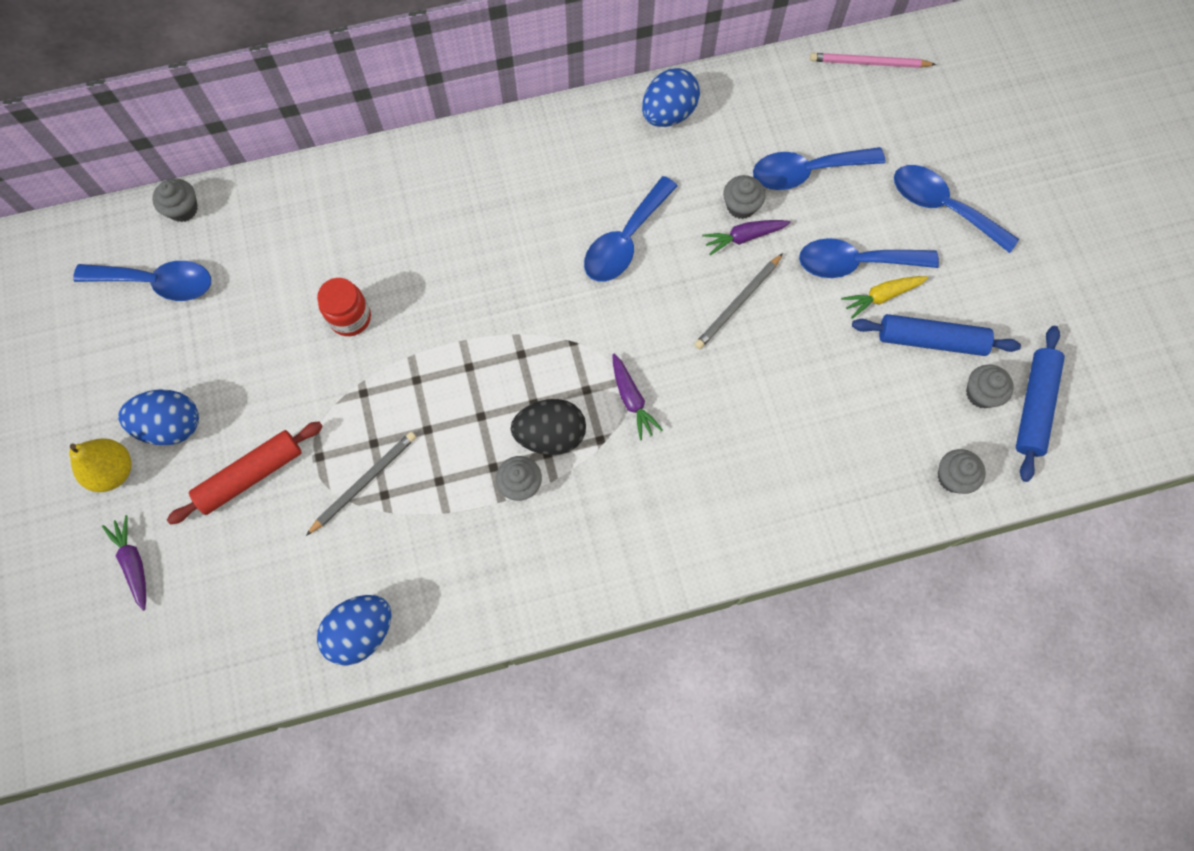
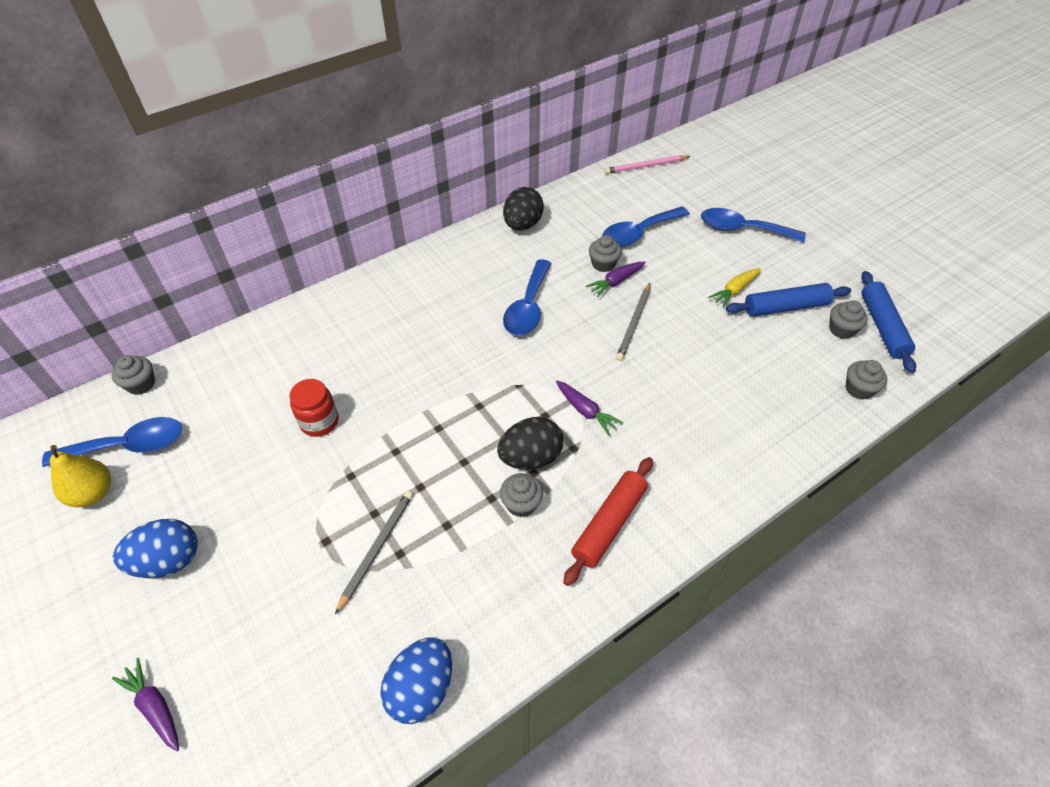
camera: 20 degrees left, 20 degrees down
(113, 471) = (114, 622): yellow pear -> yellow pear (93, 493)
(250, 476) = (262, 579): red rolling pin -> red rolling pin (609, 524)
(668, 114) = (522, 225): blue egg -> black egg
(855, 263) = (704, 276): blue spoon -> none

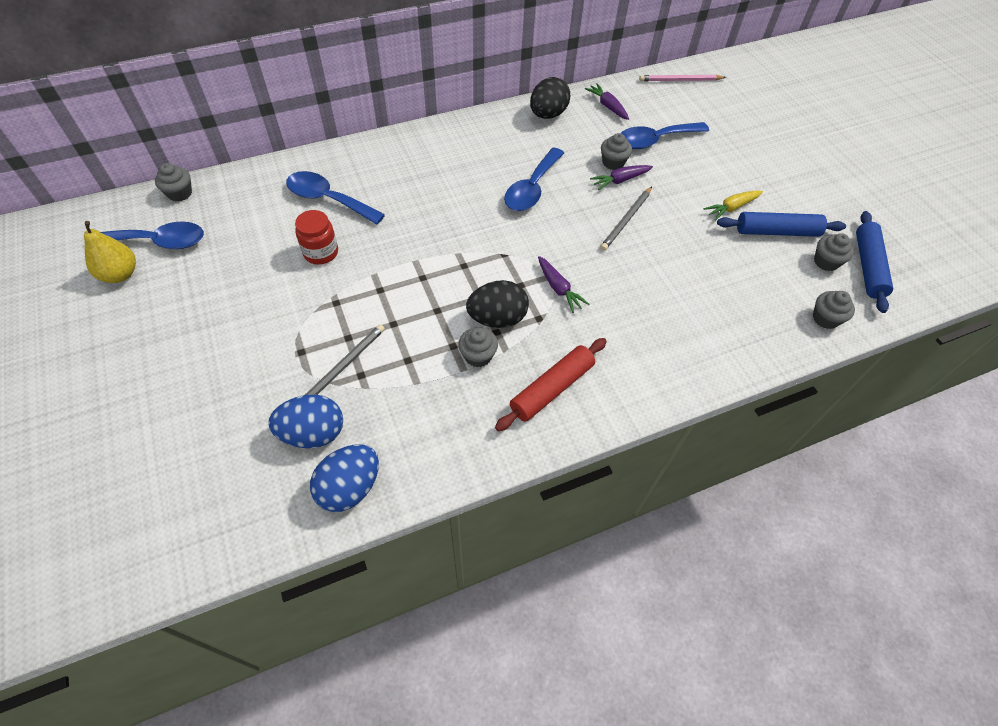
camera: 10 degrees right, 5 degrees up
(155, 707) = (130, 452): purple carrot -> purple carrot (607, 106)
(168, 561) = (168, 340): blue egg -> blue egg (313, 433)
(742, 229) = (757, 153): blue spoon -> blue spoon (328, 199)

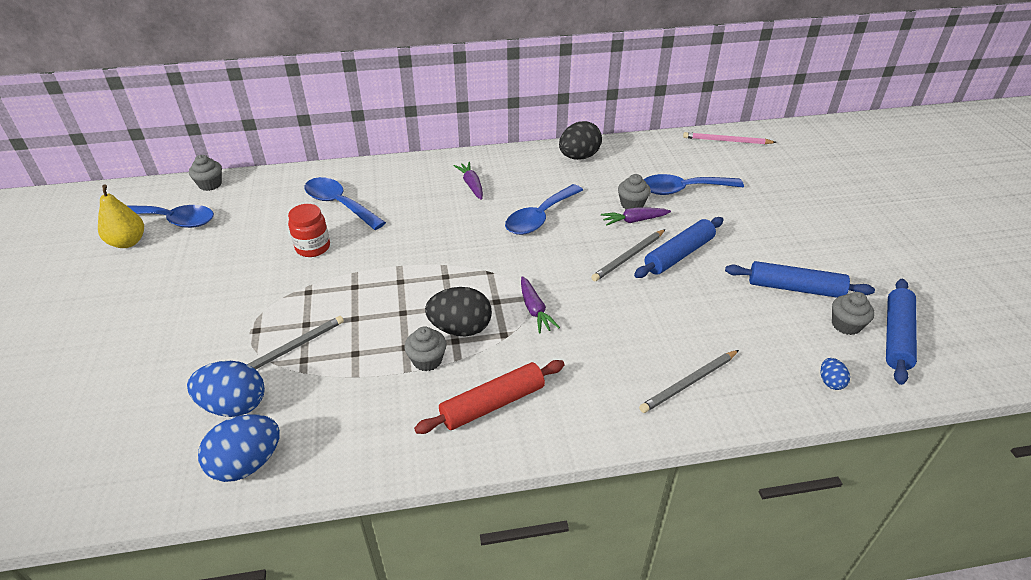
camera: 15 degrees right, 15 degrees down
(607, 106) = (642, 156): purple carrot -> purple carrot (471, 185)
(670, 211) = (679, 254): none -> blue rolling pin
(712, 339) = (689, 383): none -> grey pencil
(731, 208) = (749, 259): yellow carrot -> none
(825, 318) = (830, 382): grey cupcake -> blue egg

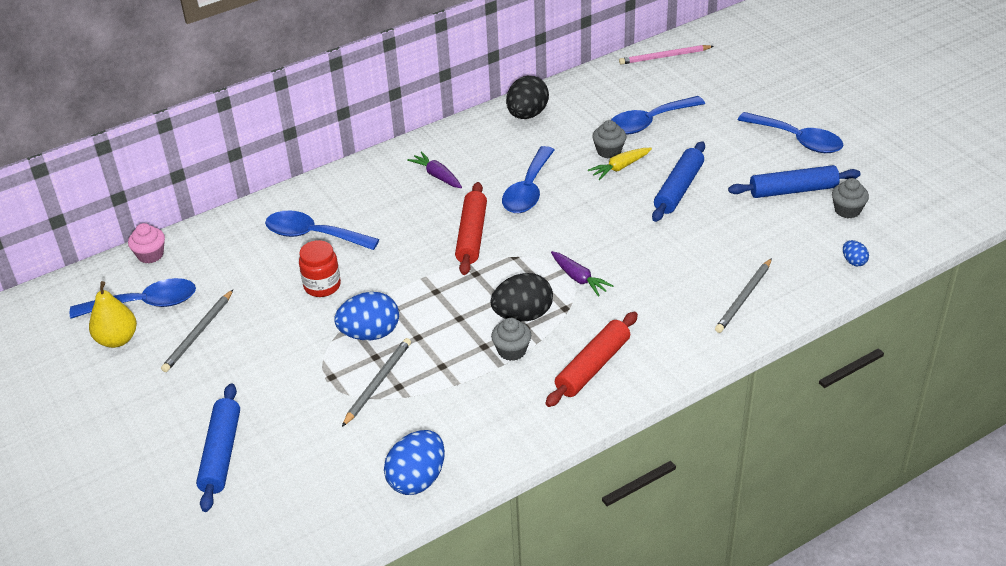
camera: 20 degrees left, 0 degrees up
(210, 184) = (150, 255): grey cupcake -> pink cupcake
(234, 405) = (367, 442): blue egg -> blue egg (370, 334)
(465, 242) = (472, 235): none -> red rolling pin
(628, 257) = (634, 204): grey pencil -> grey pencil (198, 333)
(634, 221) = (620, 167): purple carrot -> yellow carrot
(821, 242) = (797, 140): none -> blue spoon
(896, 336) = (890, 207): blue rolling pin -> blue rolling pin (221, 453)

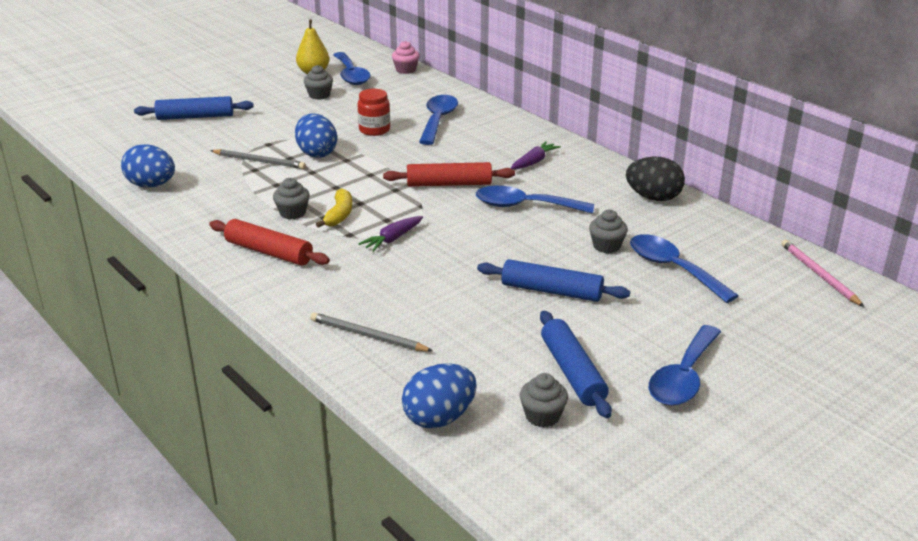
camera: 80 degrees right, 10 degrees down
(198, 333) = (319, 95): grey pencil -> grey cupcake
(523, 315) = (339, 215): black egg -> yellow banana
(620, 167) = (579, 254): yellow carrot -> none
(853, 261) = (439, 418): blue egg -> blue egg, size x2.04

